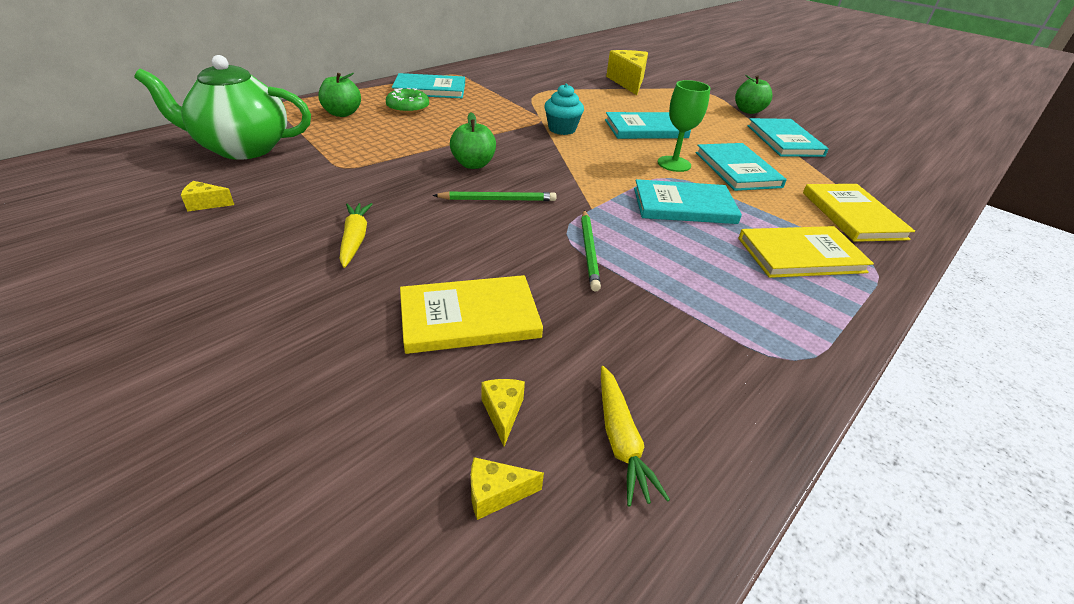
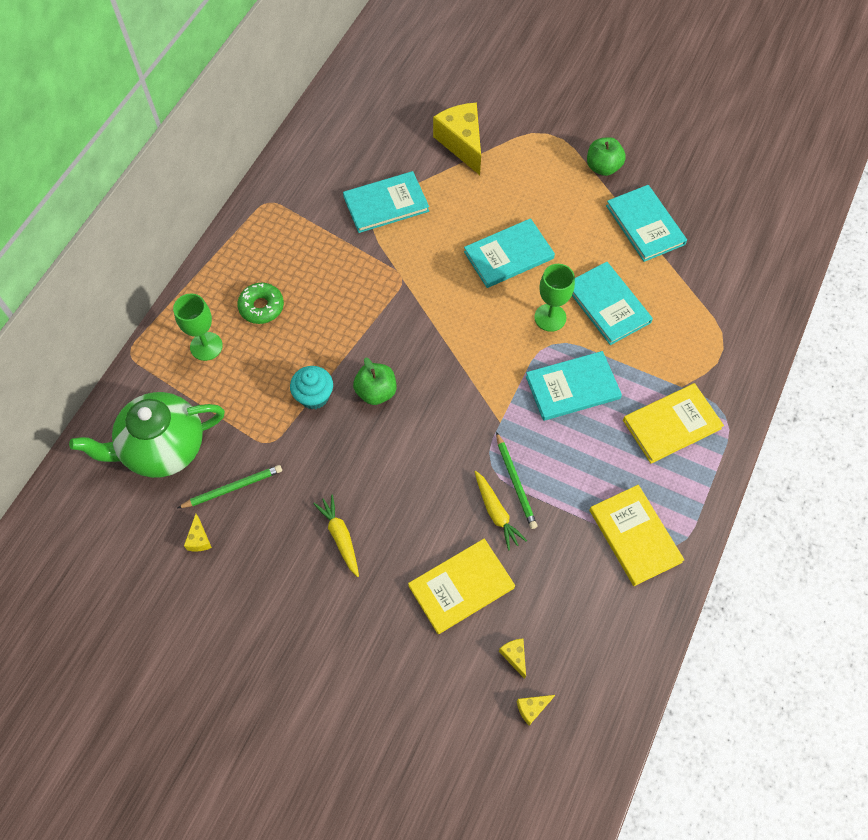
camera: 15 degrees left, 25 degrees up
(206, 204) = (199, 539): yellow cheese -> yellow cheese turned 75 degrees counterclockwise
(342, 113) = (206, 346): green apple -> green goblet
(430, 89) = (260, 254): turquoise book -> turquoise book (386, 204)
(498, 199) = (420, 440): green pencil -> green pencil (232, 488)
(562, 129) = (429, 290): turquoise cupcake -> turquoise cupcake (314, 396)
(620, 440) = (584, 650): yellow carrot -> yellow carrot (496, 513)
(852, 215) = (710, 347): yellow book -> yellow book (635, 536)

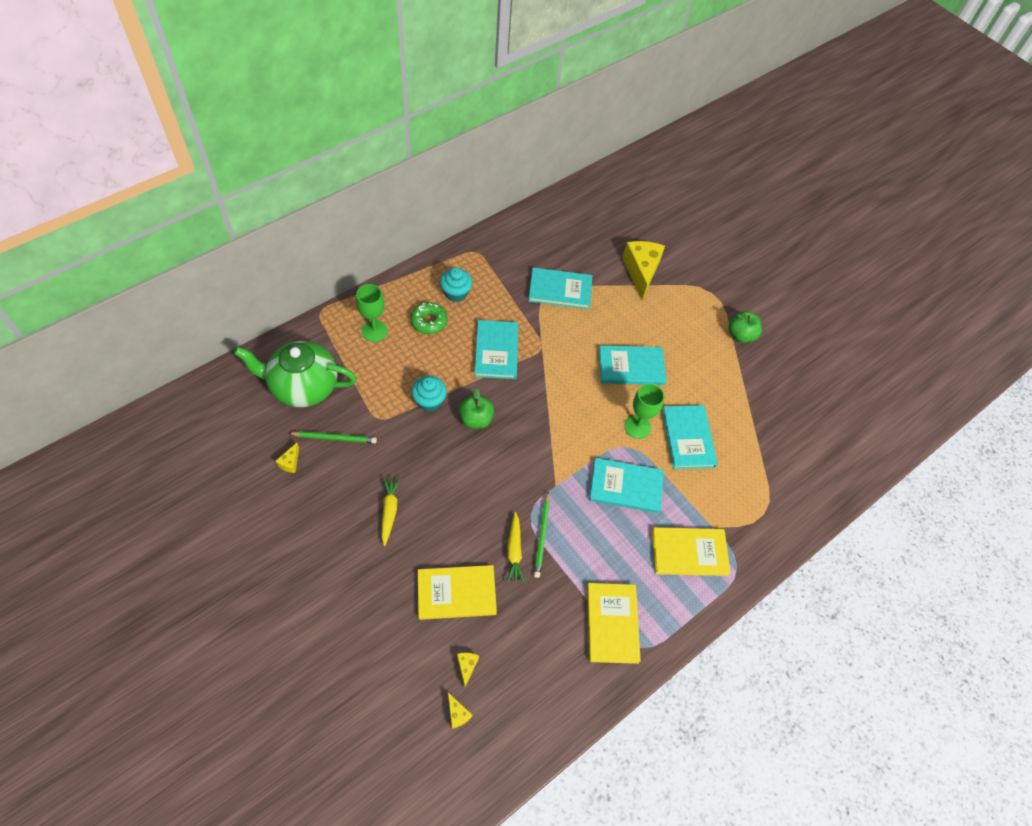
camera: 20 degrees right, 5 degrees down
(273, 260) = (456, 293): none -> turquoise cupcake
(532, 708) = (457, 714): yellow cheese -> yellow cheese turned 120 degrees counterclockwise
(645, 225) = (751, 392): turquoise book -> turquoise book (496, 351)

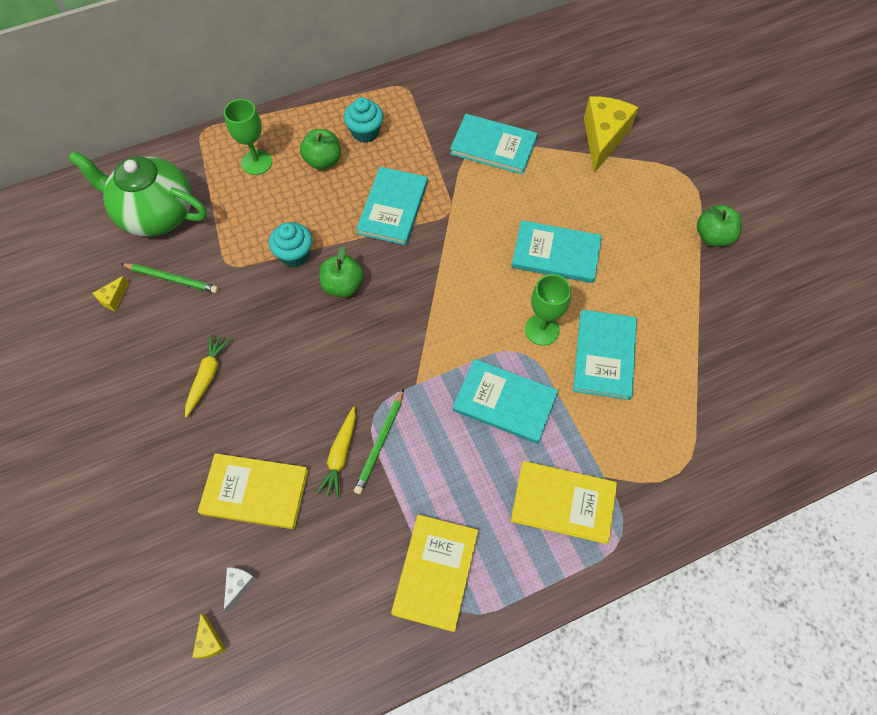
camera: 20 degrees right, 5 degrees up
(429, 321) = (323, 161): green donut -> green apple
(466, 667) = (239, 585): yellow cheese -> white cheese

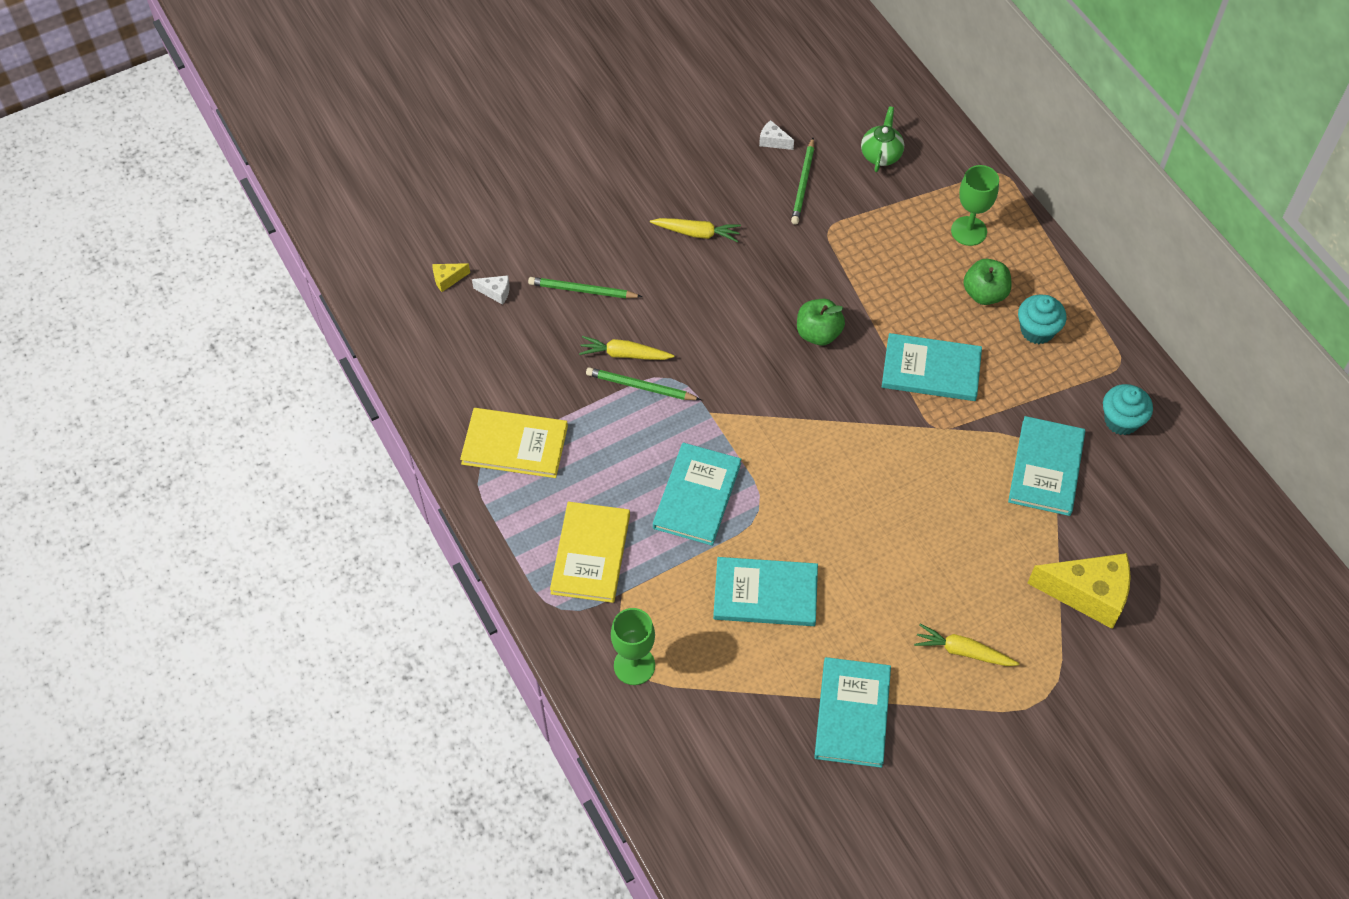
camera: 85 degrees right, 5 degrees down
(113, 298) = (773, 141): yellow cheese -> white cheese
(156, 214) = (881, 154): green teapot -> green teapot, size x0.49
(255, 492) = (582, 290): yellow book -> green pencil
(294, 255) = (850, 284): turquoise cupcake -> turquoise cupcake (1121, 420)
(542, 330) = (790, 529): green goblet -> green goblet (634, 665)
(556, 254) = (896, 541): turquoise book -> turquoise book (852, 713)
(653, 222) = (963, 651): none -> yellow carrot
(713, 237) = (953, 722): green apple -> none

